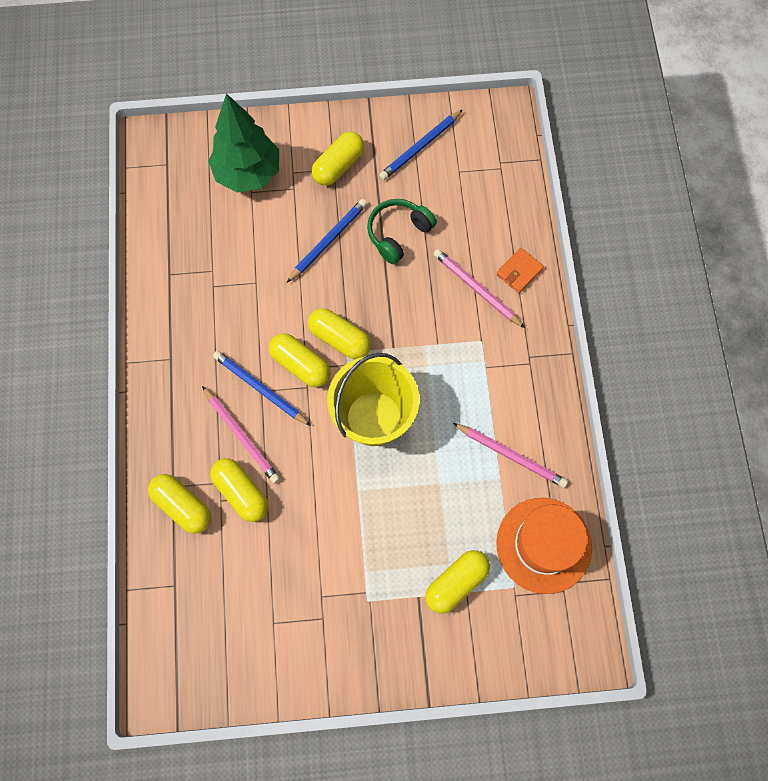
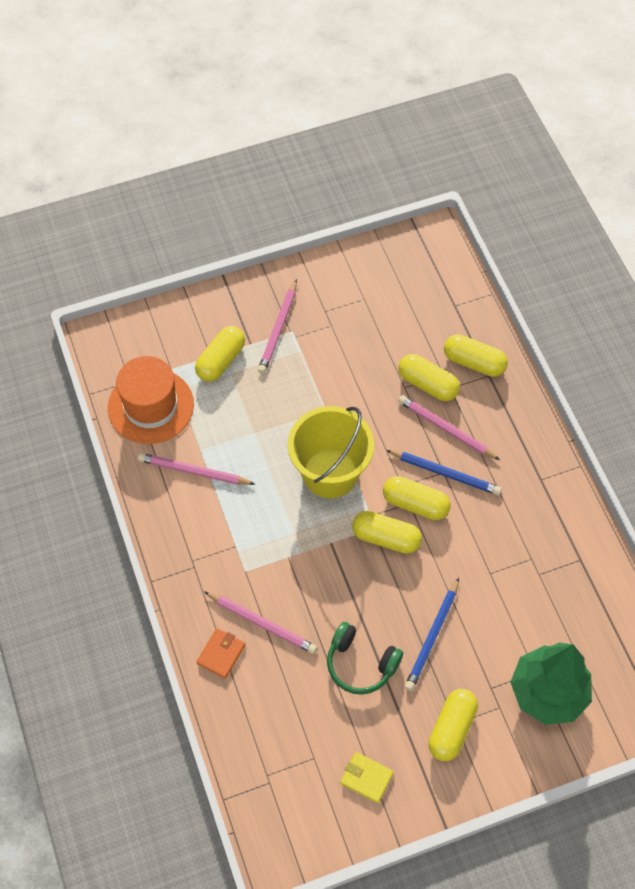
camera: 165 degrees right, 10 degrees down
(382, 608) = (278, 329): none -> pink pencil
(398, 234) = (360, 664): green headphones -> green headphones turned 90 degrees clockwise
(420, 147) = (366, 778): blue pencil -> yellow wallet

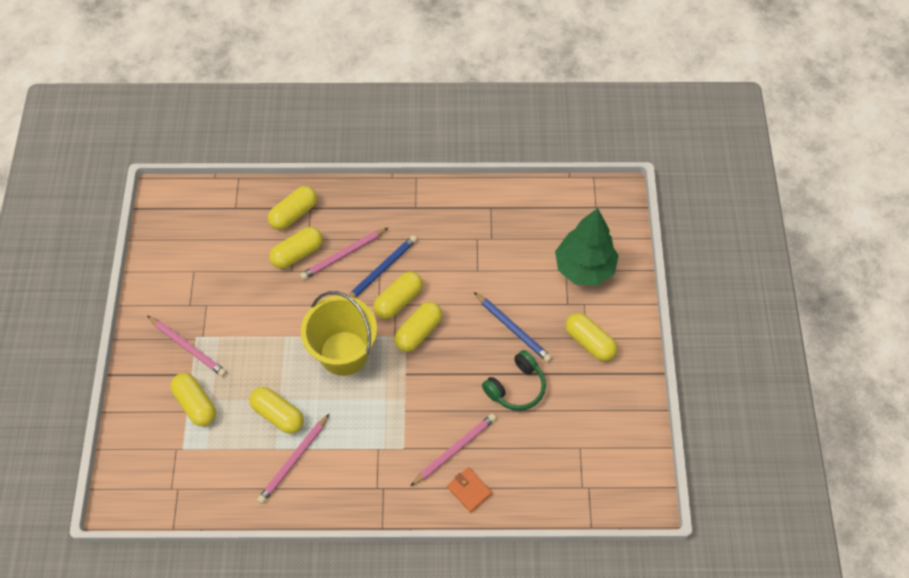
camera: 70 degrees left, 0 degrees up
(151, 406) = (212, 477): orange hat -> none
(237, 438) = (278, 415): none -> yellow capsule
(366, 778) = (608, 415): yellow wallet -> none

